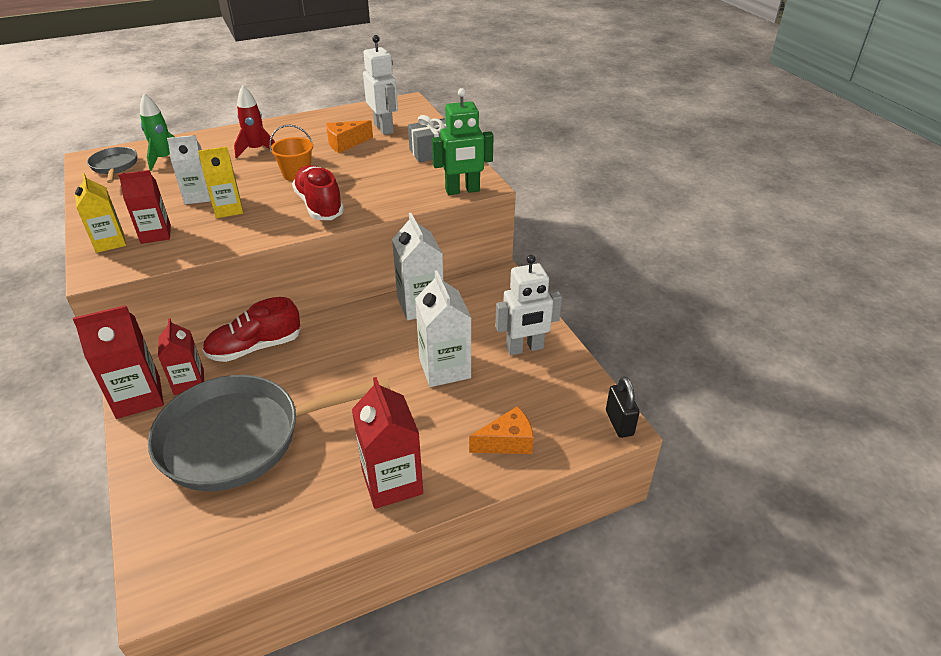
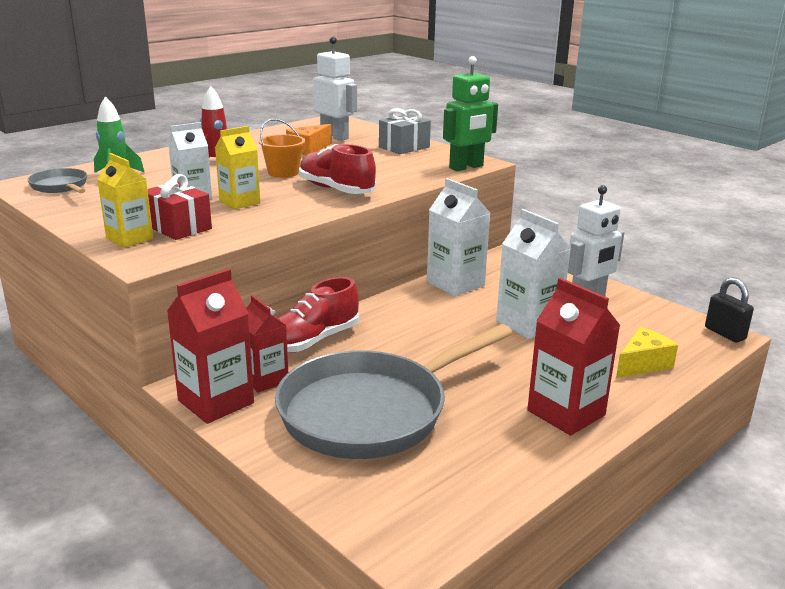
camera: 20 degrees left, 15 degrees down
(156, 234) = (178, 227): red carton -> red gift
(507, 442) = (642, 364): orange cheese -> yellow cheese

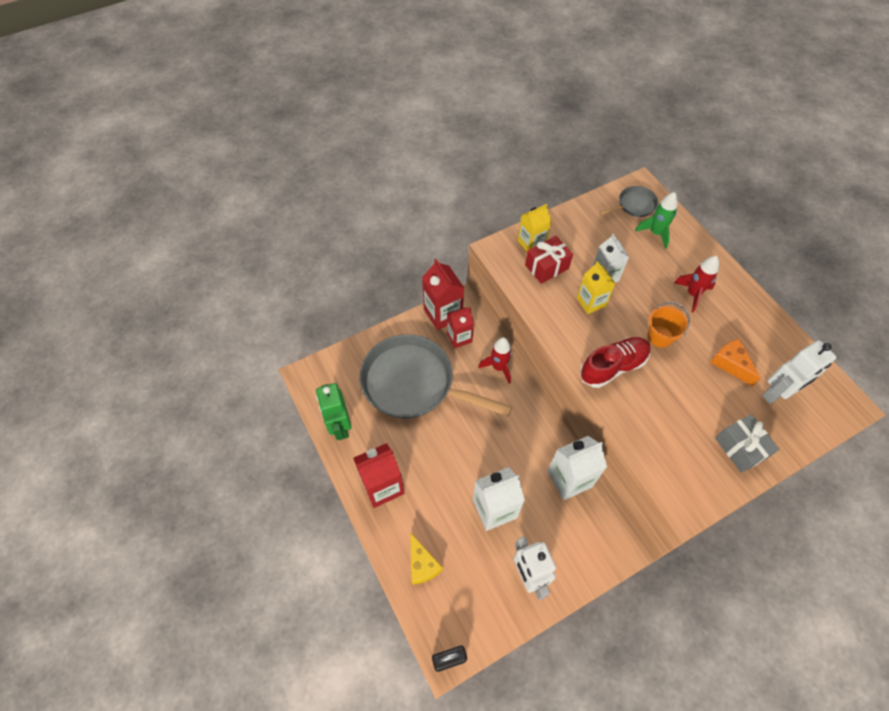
camera: 105 degrees right, 35 degrees up
(313, 341) = (498, 367): red shoe -> red rocket
(371, 411) = (414, 383): grey pan -> grey pan turned 45 degrees counterclockwise
(466, 167) = (671, 487): green robot -> green robot (340, 426)

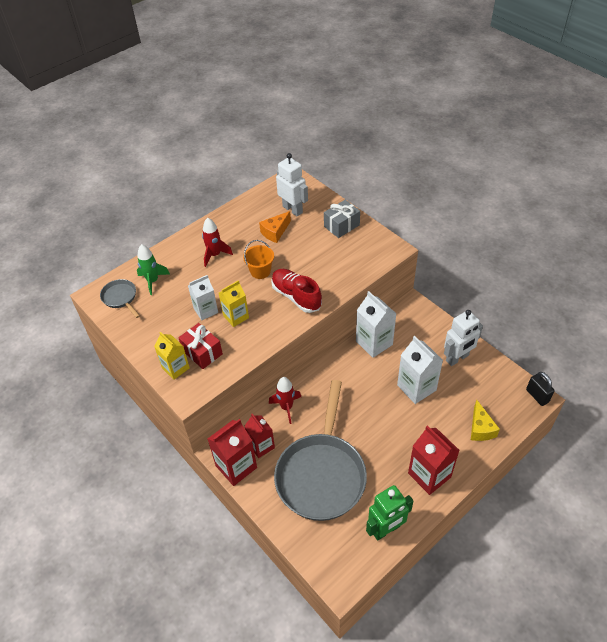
camera: 100 degrees left, 10 degrees down
(422, 564) = (480, 428): yellow cheese -> yellow cheese turned 120 degrees clockwise

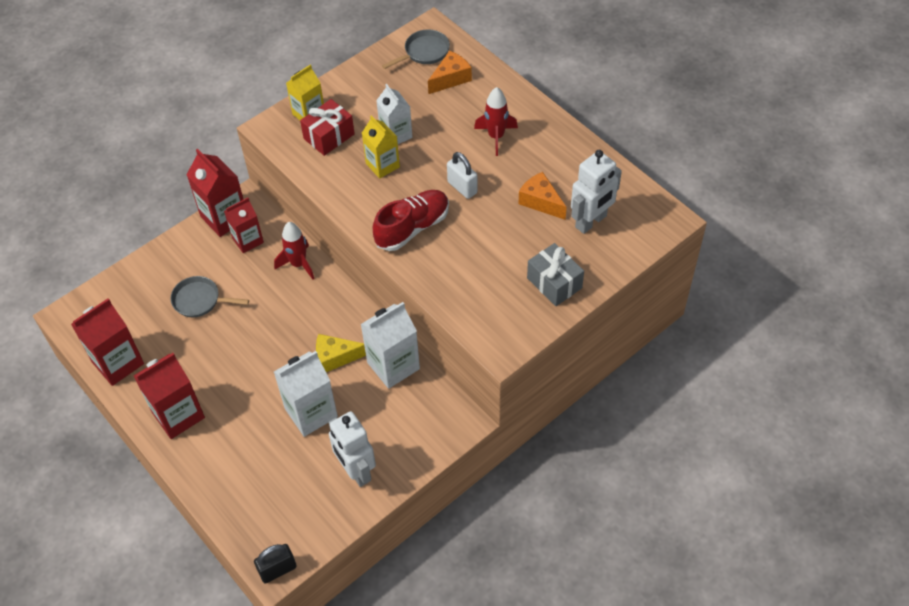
camera: 90 degrees right, 5 degrees up
(153, 281) = (450, 79): green rocket -> orange cheese
(260, 271) = (462, 187): orange bucket -> white padlock
(321, 474) = (200, 300): grey pan -> grey pan, size x0.44
(386, 530) = (118, 363): green robot -> red carton
(480, 428) = (235, 484): yellow cheese -> yellow cheese (335, 357)

